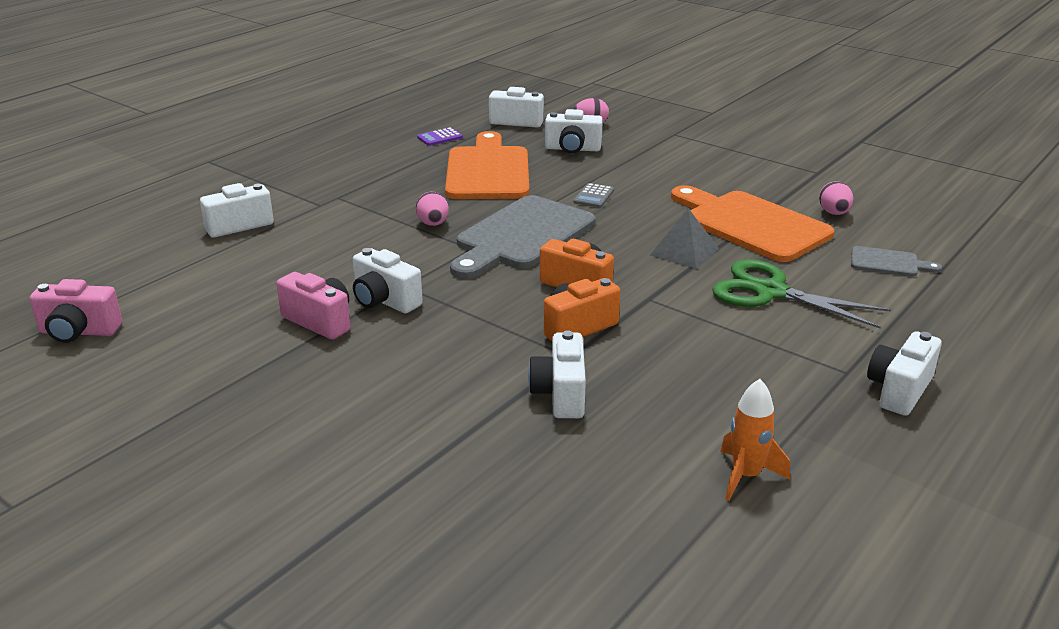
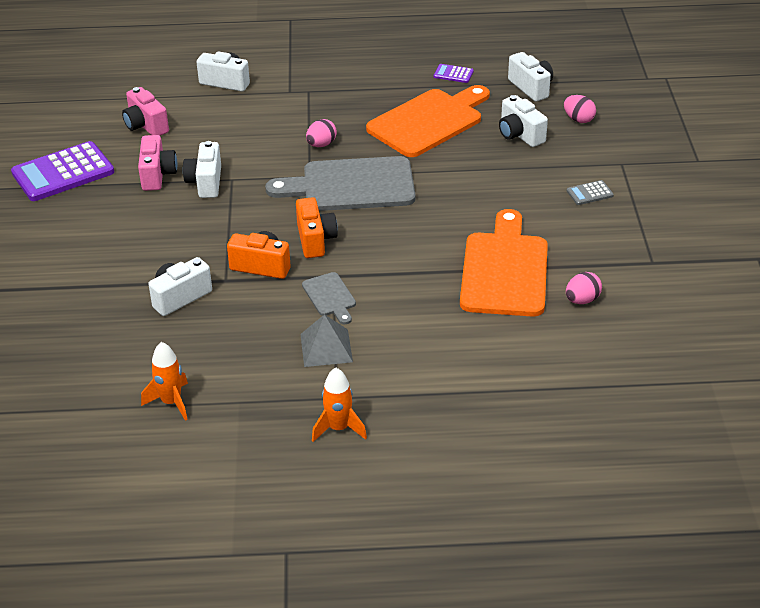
camera: 50 degrees right, 10 degrees up
(79, 332) = (59, 111): pink camera -> pink camera (146, 126)
(200, 376) = (63, 173): none -> purple calculator
(593, 196) = (452, 183): grey calculator -> grey calculator (589, 193)
(684, 251) = (419, 260): grey pyramid -> grey pyramid (326, 347)
(770, 292) = (407, 322): green scissors -> none
(888, 263) = (528, 358): grey cutting board -> grey cutting board (330, 297)
(899, 390) = (338, 428): white camera -> orange rocket

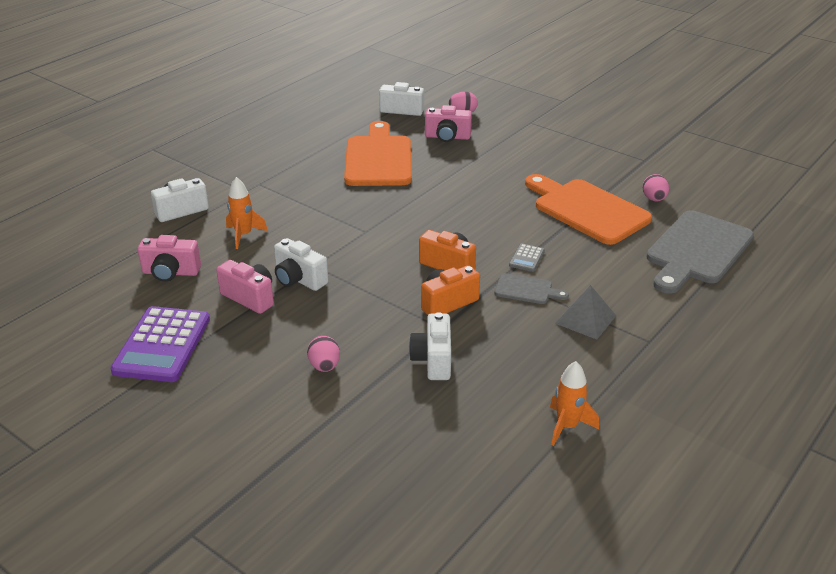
camera: 50 degrees left, 5 degrees down
(321, 144) = (335, 209): pink egg -> pink egg (324, 366)
(338, 428) = (687, 356): orange rocket -> orange rocket (243, 235)
(351, 185) = (405, 221): grey cutting board -> grey cutting board (697, 251)
(453, 74) = (339, 126): purple calculator -> none
(519, 135) = (447, 137): white camera -> pink camera
(589, 193) = (546, 145): grey calculator -> grey calculator (526, 258)

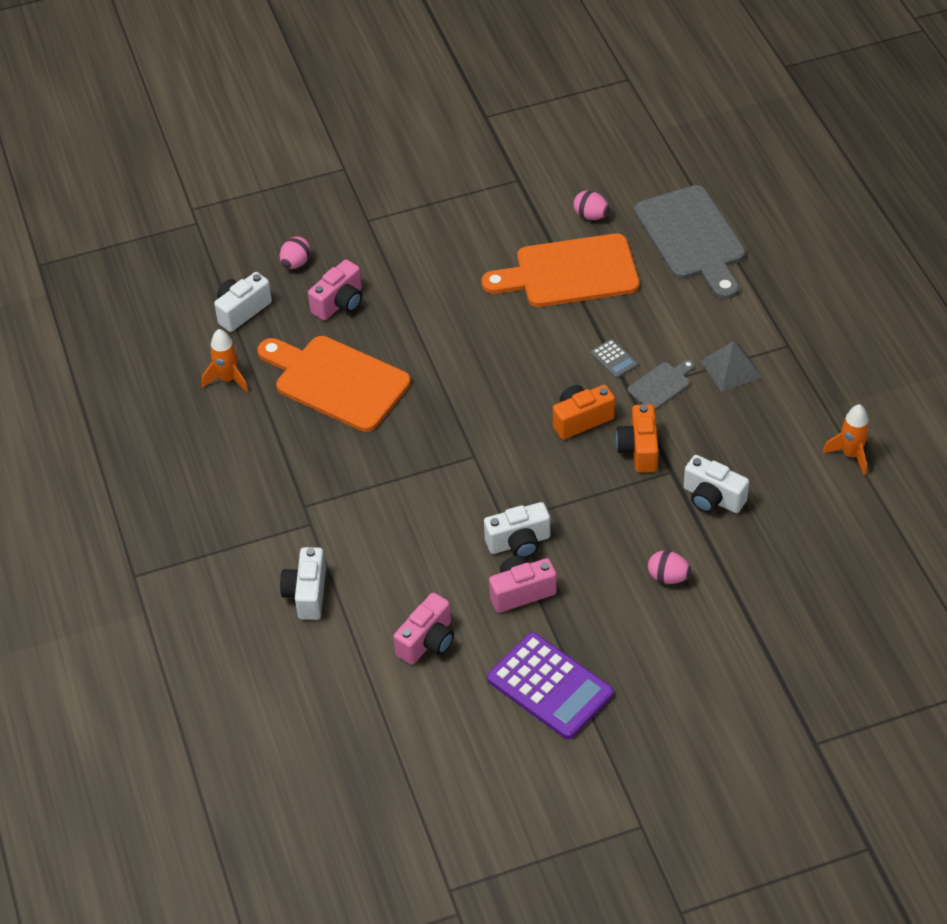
camera: 55 degrees left, 15 degrees up
(243, 235) = (402, 557): orange rocket -> orange rocket (228, 379)

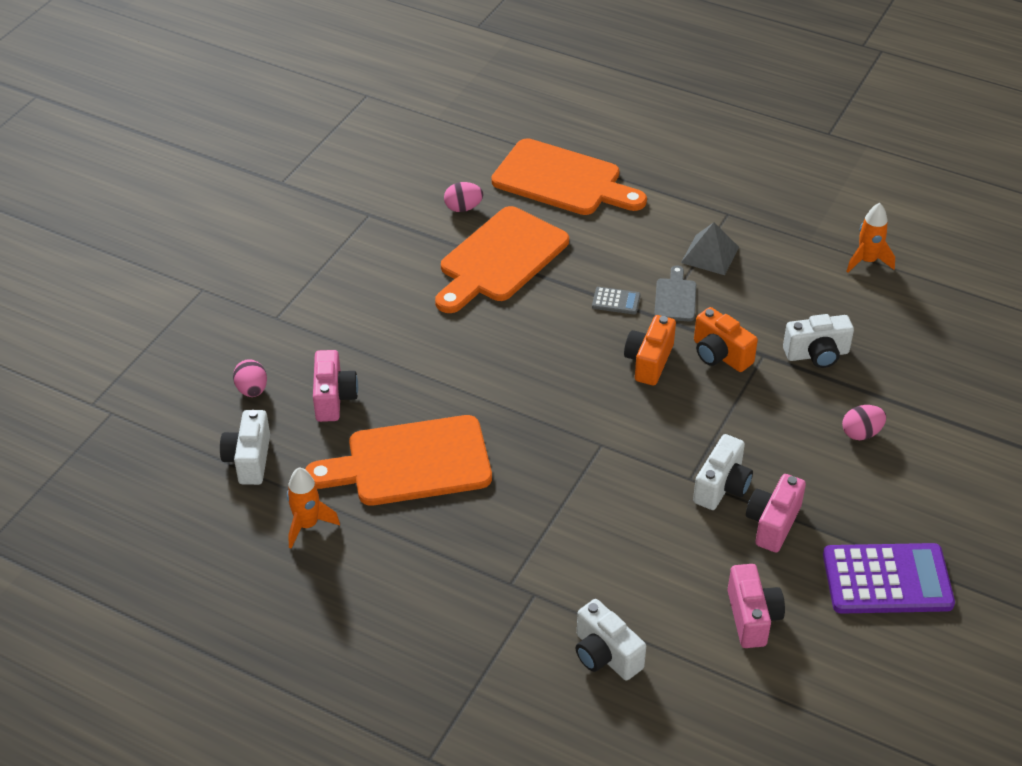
camera: 45 degrees left, 5 degrees down
(692, 238) = (562, 180): grey cutting board -> orange cutting board

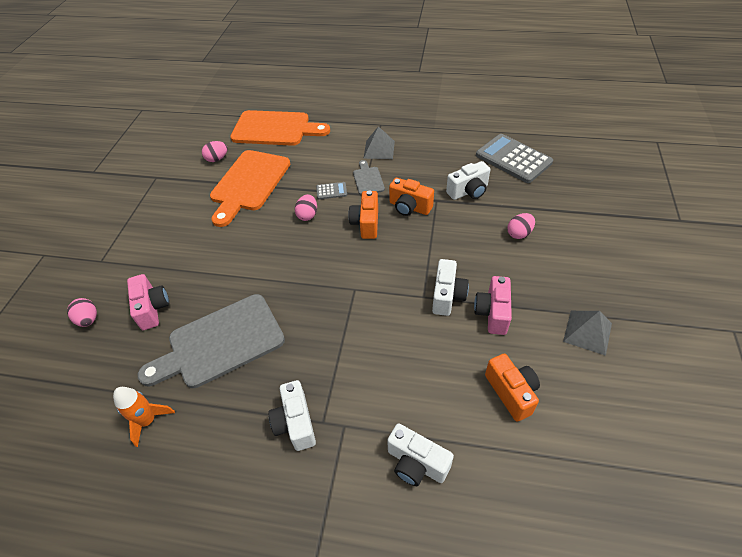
camera: 15 degrees left, 5 degrees up
(249, 460) = (92, 377): white camera -> white camera (295, 423)
(410, 463) = (220, 343): orange cutting board -> grey cutting board
(570, 328) = (307, 215): none -> pink egg
(752, 617) = (511, 392): pink camera -> orange camera
(867, 261) = (472, 131): orange rocket -> none
(887, 580) = (587, 332): purple calculator -> grey pyramid
(909, 323) = (513, 159): none -> grey calculator

